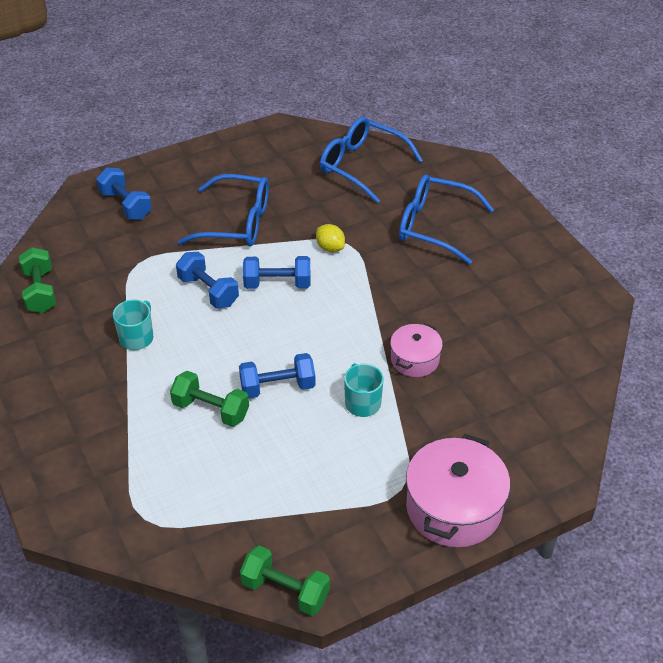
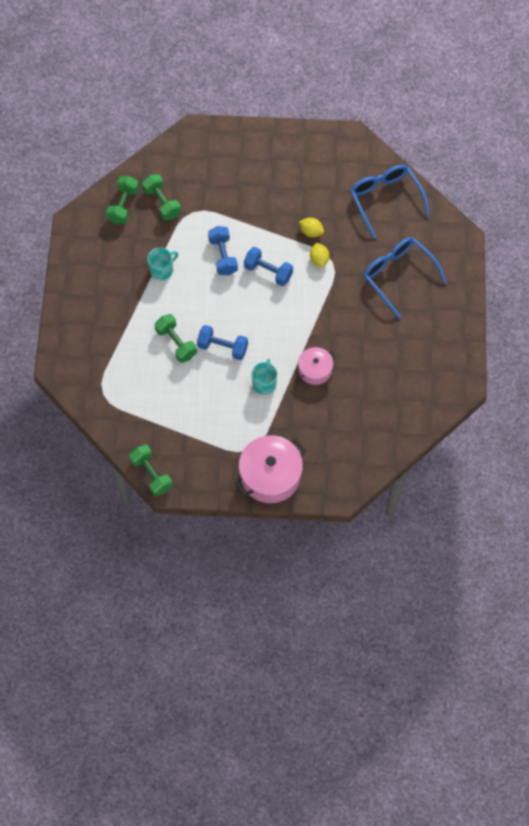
camera: 30 degrees right, 20 degrees up
(91, 269) = (162, 203): none -> green dumbbell
(126, 205) = (210, 159): blue dumbbell -> none
(237, 222) = (272, 209): blue glasses -> none
(300, 226) = (311, 232): none -> yellow lemon

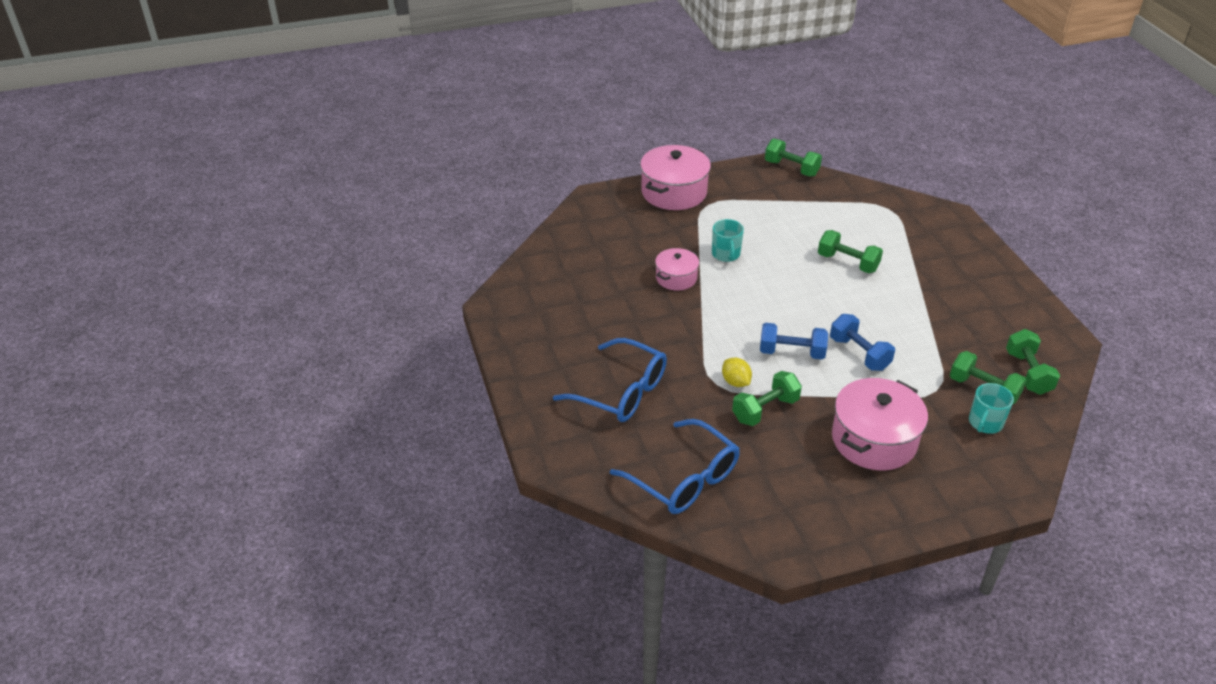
camera: 160 degrees right, 25 degrees down
(162, 270) = (920, 321): turquoise mug -> turquoise mug (985, 423)
(222, 347) = (793, 271): blue dumbbell -> none
(256, 189) = (874, 440): none -> pink pot
(311, 232) = (765, 410): yellow lemon -> green dumbbell

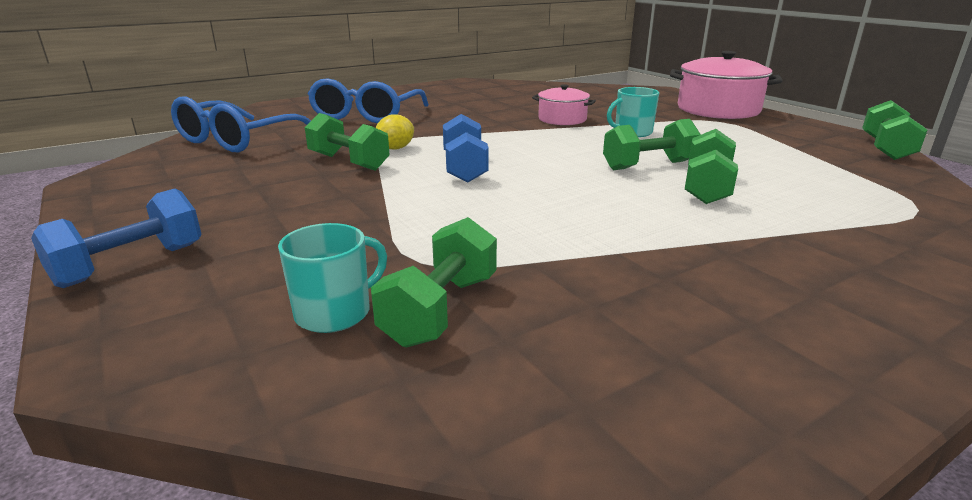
camera: 75 degrees right, 15 degrees down
(859, 354) = (486, 203): blue dumbbell -> blue dumbbell (131, 265)
(874, 440) = (290, 219): pink pot -> none
(985, 423) = (334, 312): turquoise mug -> turquoise mug turned 120 degrees clockwise
(1028, 373) = (526, 371): green dumbbell -> green dumbbell (648, 165)

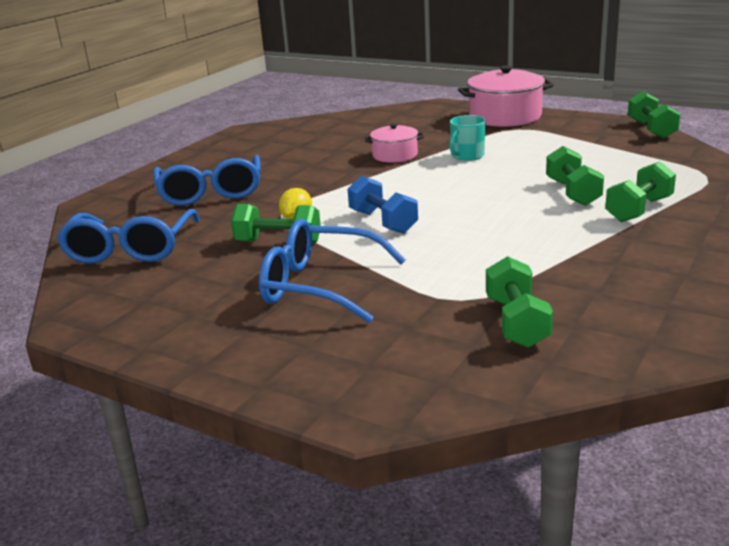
camera: 25 degrees left, 0 degrees up
(131, 265) = (259, 367): blue dumbbell -> none
(316, 207) = (319, 286): none -> blue glasses
(334, 312) = (457, 345): turquoise mug -> none
(648, 165) = (514, 184): green dumbbell -> green dumbbell (639, 210)

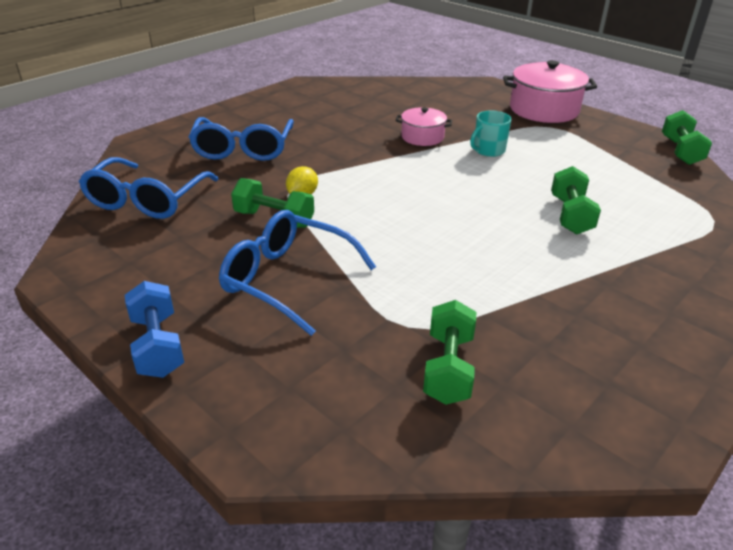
camera: 10 degrees right, 10 degrees up
(383, 222) = (377, 215): blue dumbbell -> blue dumbbell (158, 346)
(639, 210) = (627, 250): green dumbbell -> none

